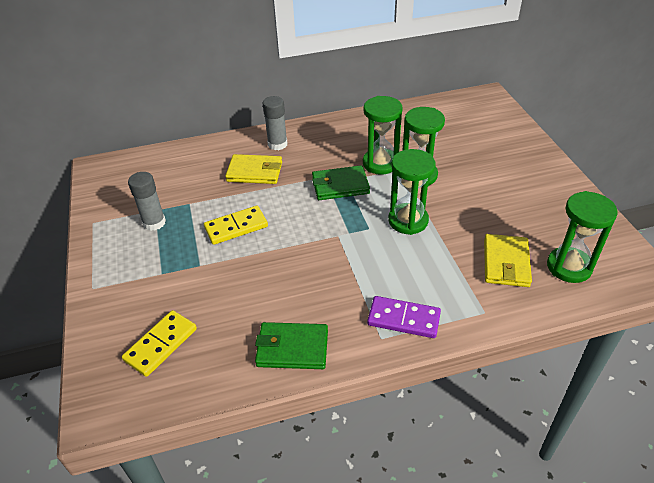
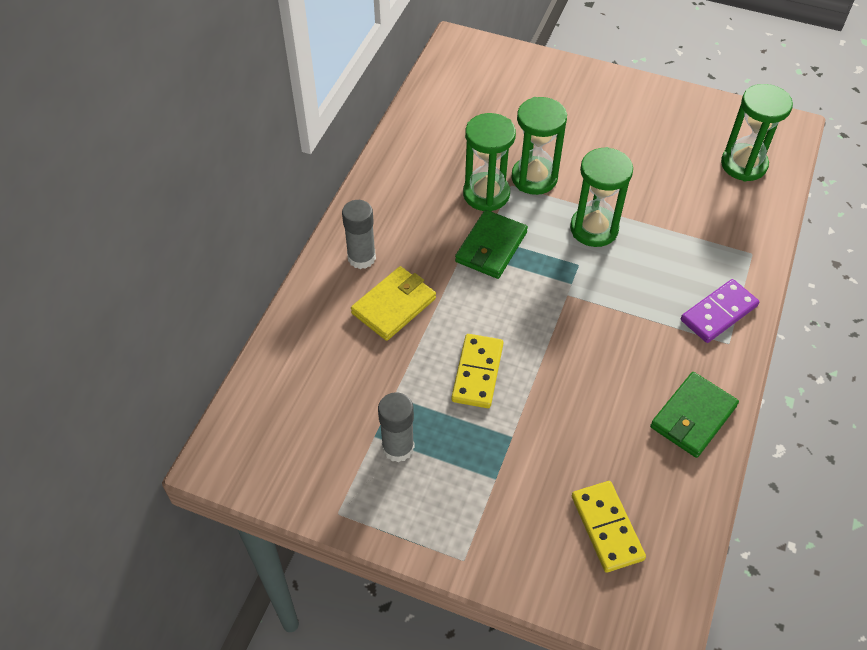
camera: 55 degrees left, 10 degrees up
(506, 263) = (707, 200): yellow wallet -> none

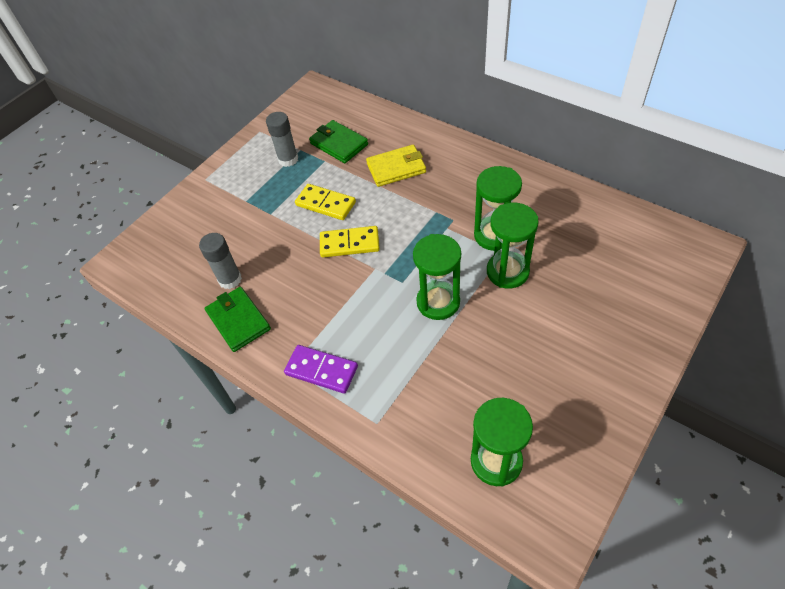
camera: 110 degrees right, 0 degrees up
(361, 258) = (444, 155): grey glue stick -> grey glue stick (230, 279)
(394, 306) = (396, 168): yellow wallet -> yellow wallet turned 75 degrees counterclockwise
(491, 247) = (435, 229): green wallet -> green wallet (339, 144)
(607, 527) = (187, 249): yellow domino -> yellow domino (349, 244)
(718, 313) = (321, 370): purple domino -> purple domino turned 45 degrees counterclockwise

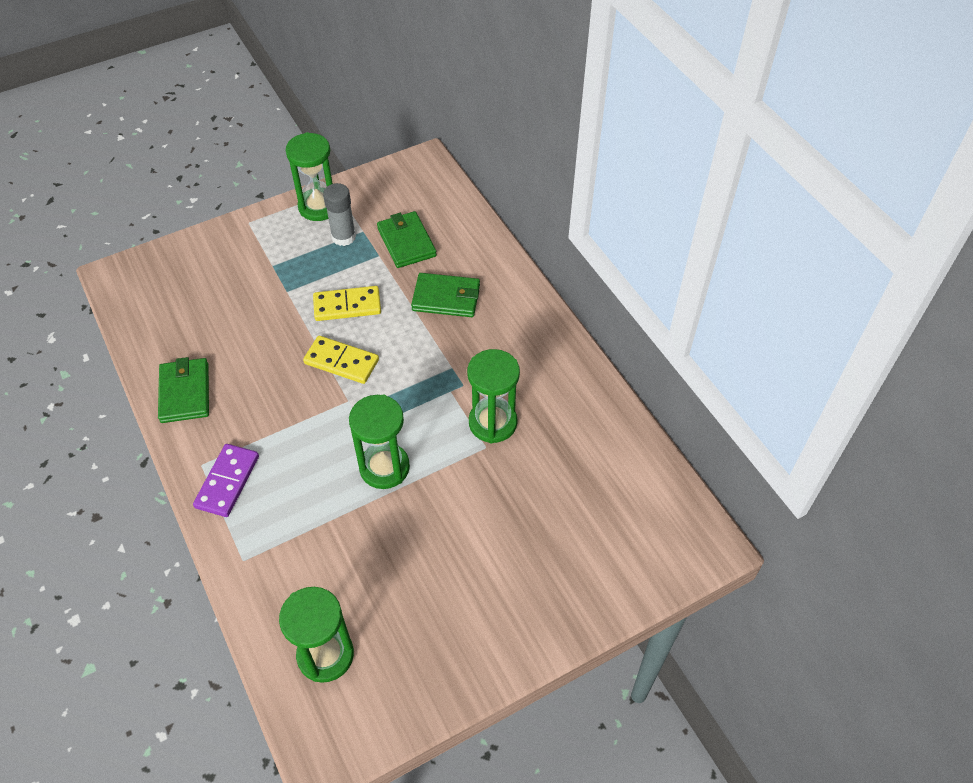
camera: 20 degrees right, 0 degrees up
(230, 279) = (204, 345): grey glue stick -> none
(321, 370) = (227, 482): purple domino -> purple domino turned 60 degrees clockwise
(325, 204) = (347, 306): yellow domino -> yellow domino turned 60 degrees counterclockwise
(396, 168) = (446, 298): yellow wallet -> green wallet
(507, 271) = (477, 469): green hourglass -> green hourglass (319, 207)

